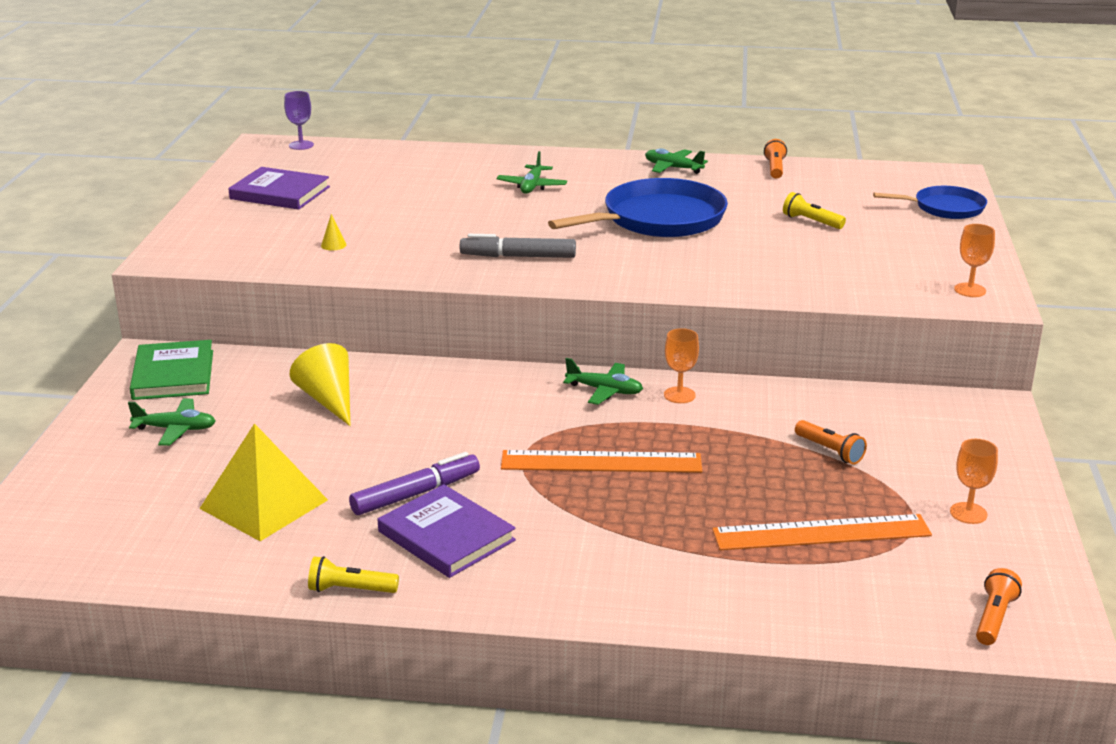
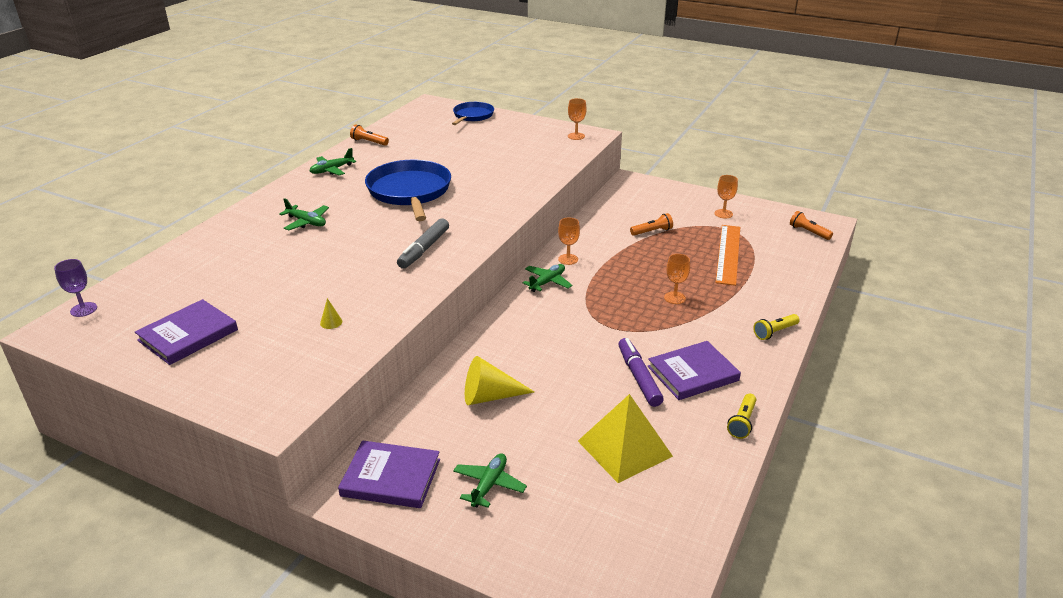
camera: 70 degrees left, 5 degrees up
(173, 375) = (391, 478): green book -> purple book
(601, 462) = (631, 301): orange ruler -> none
(638, 497) = (674, 298): none -> orange goblet
(811, 222) = (457, 151): yellow flashlight -> yellow flashlight (775, 332)

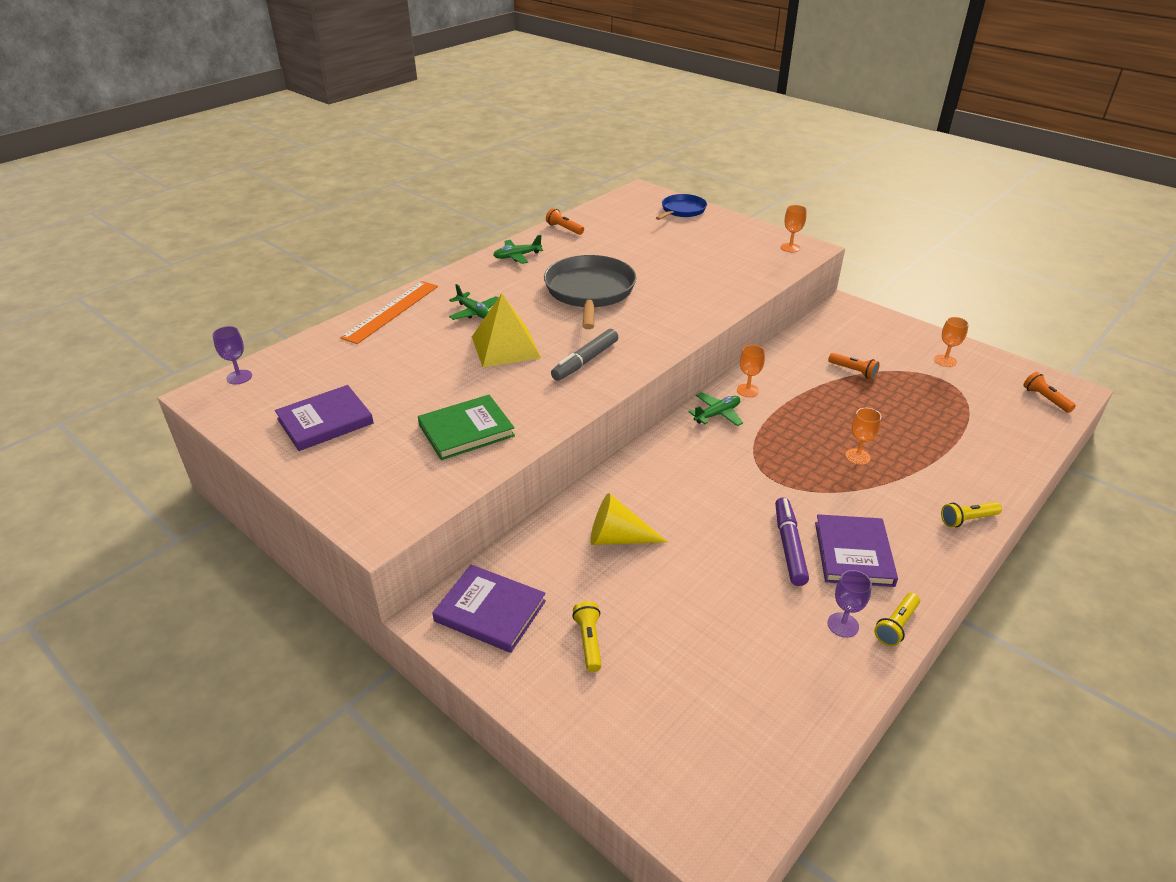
camera: 15 degrees right, 5 degrees up
(331, 322) = (466, 430): yellow cone -> green book
(410, 192) = (590, 292): blue pan -> grey pan
(489, 485) = (589, 641): green plane -> yellow flashlight
(624, 448) = (749, 629): yellow pyramid -> yellow pyramid (505, 347)
(652, 231) = (853, 371): orange flashlight -> orange flashlight turned 45 degrees clockwise
(693, 373) = (853, 553): purple book -> purple book turned 75 degrees counterclockwise
(700, 430) = (843, 625): none -> purple goblet
(728, 254) = (937, 412): orange ruler -> orange ruler (391, 311)

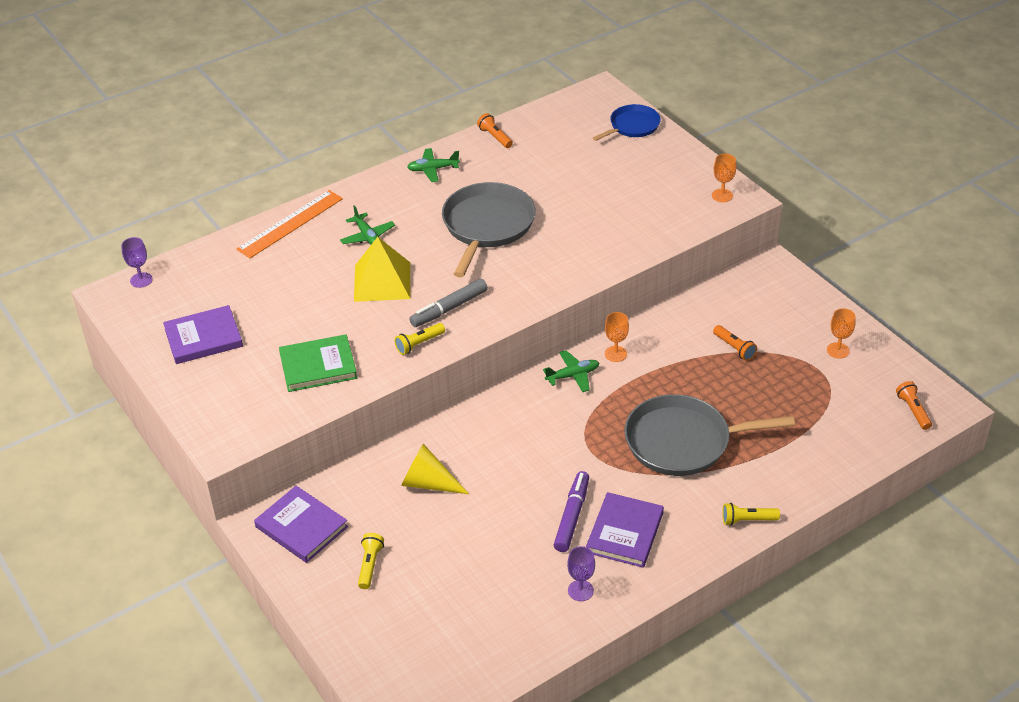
camera: 15 degrees right, 5 degrees up
(857, 456) = (683, 441): orange goblet -> grey pan
(896, 625) = (625, 599): yellow flashlight -> yellow flashlight (419, 344)

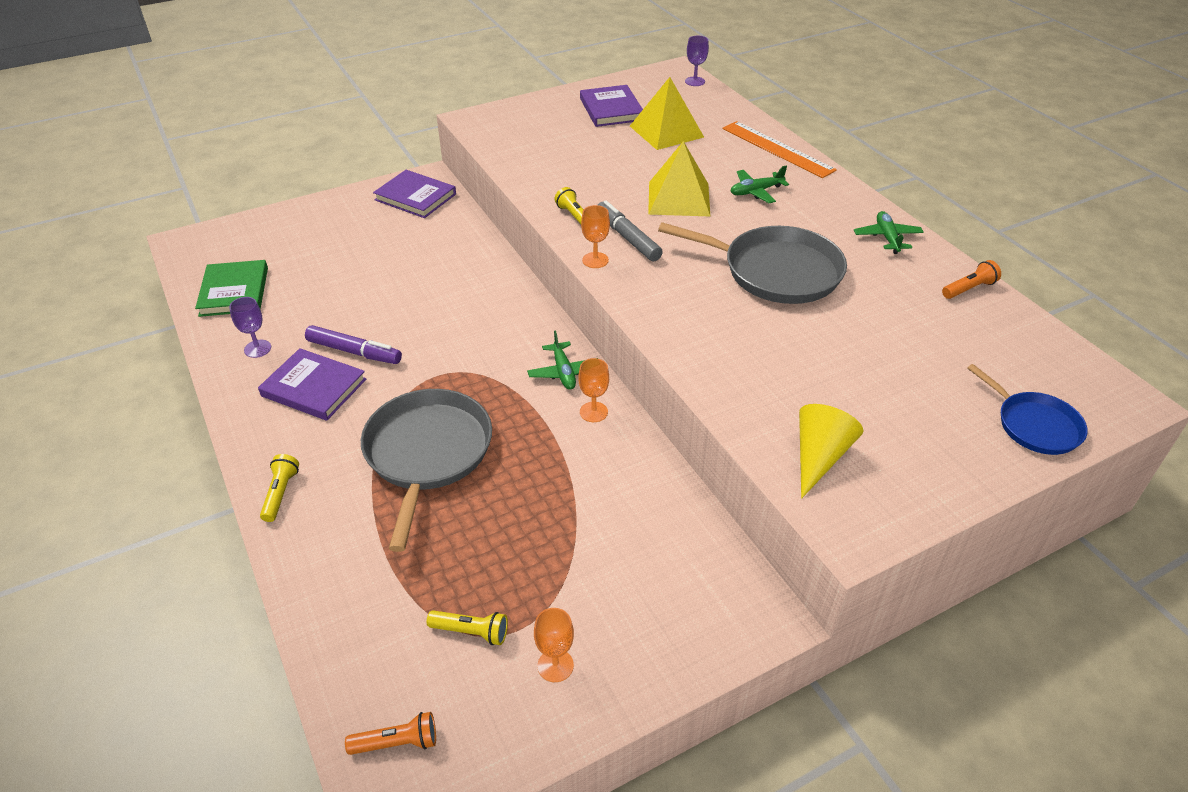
camera: 95 degrees right, 0 degrees up
(254, 295) = (666, 131): none -> yellow pyramid
(301, 527) = (415, 197): purple book -> purple book turned 75 degrees clockwise
(318, 366) = (558, 162): green book -> green book (234, 291)
(370, 565) = (355, 229): yellow flashlight -> yellow flashlight (471, 632)
(428, 483) = (438, 264): yellow cone -> yellow cone (819, 457)
(722, 195) = (859, 507): orange goblet -> orange goblet (595, 260)
(734, 348) = (584, 533): orange flashlight -> none

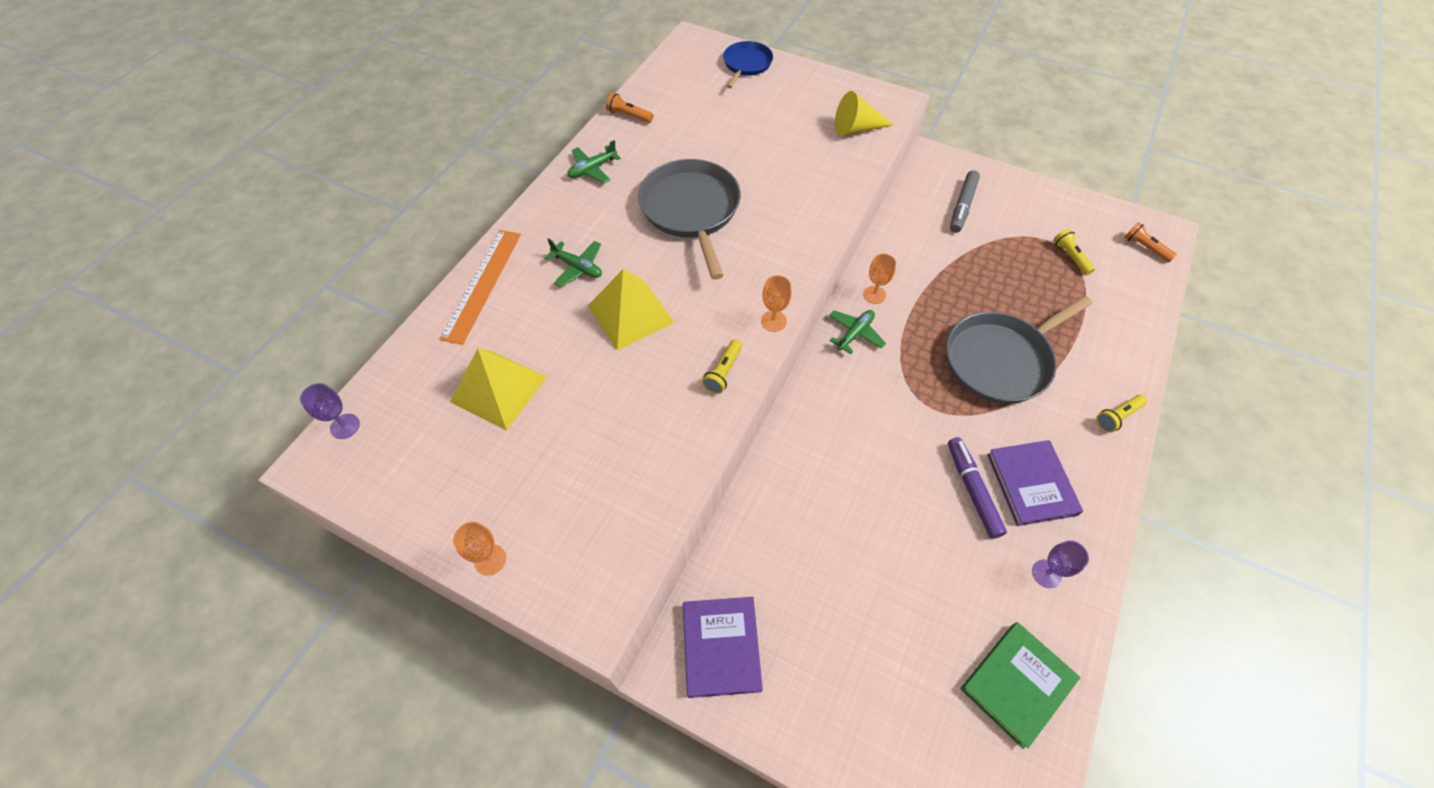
camera: 125 degrees left, 15 degrees up
(555, 665) = (1045, 216): orange goblet -> orange goblet (490, 560)
(611, 109) = (473, 472): purple book -> none
(627, 237) = (722, 317): grey marker -> grey marker (962, 206)

